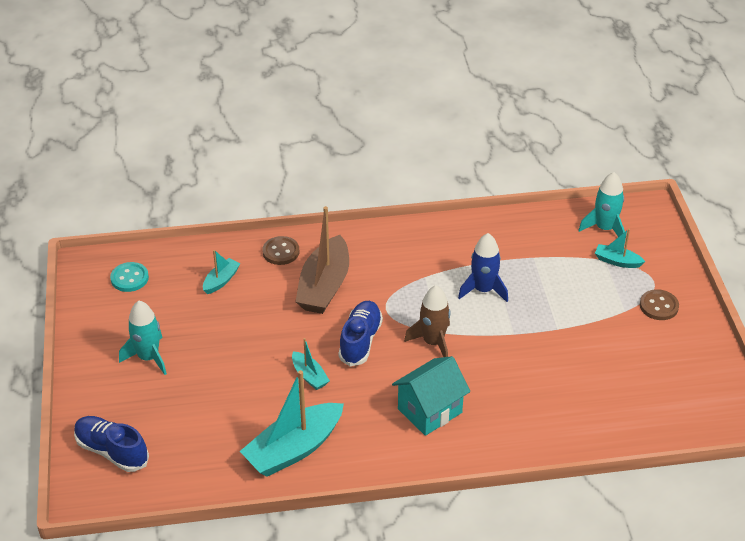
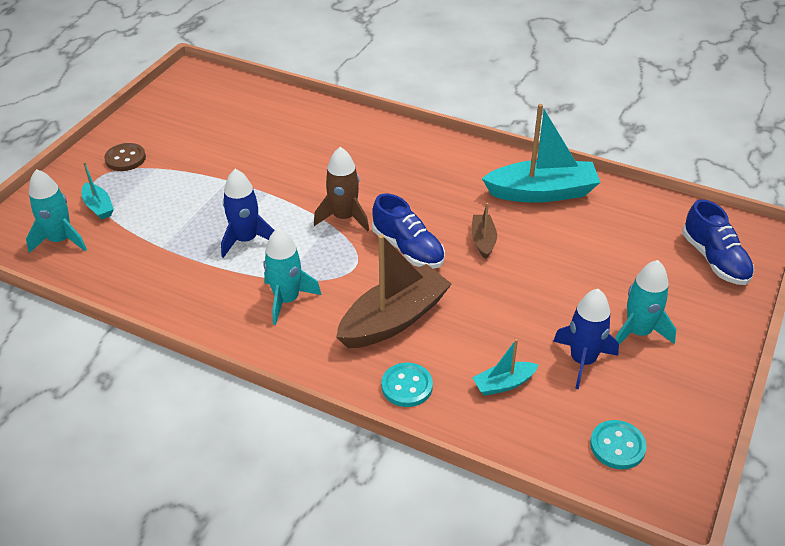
camera: 145 degrees left, 0 degrees up
(178, 319) = (582, 361): none -> blue rocket
(281, 252) = (407, 386): brown button -> turquoise button
(309, 376) = (483, 240): turquoise boat -> brown boat
(360, 341) = (408, 249): blue shoe -> blue shoe turned 90 degrees counterclockwise
(407, 265) = (287, 300): none -> turquoise rocket
(429, 411) = (403, 170): turquoise house -> none

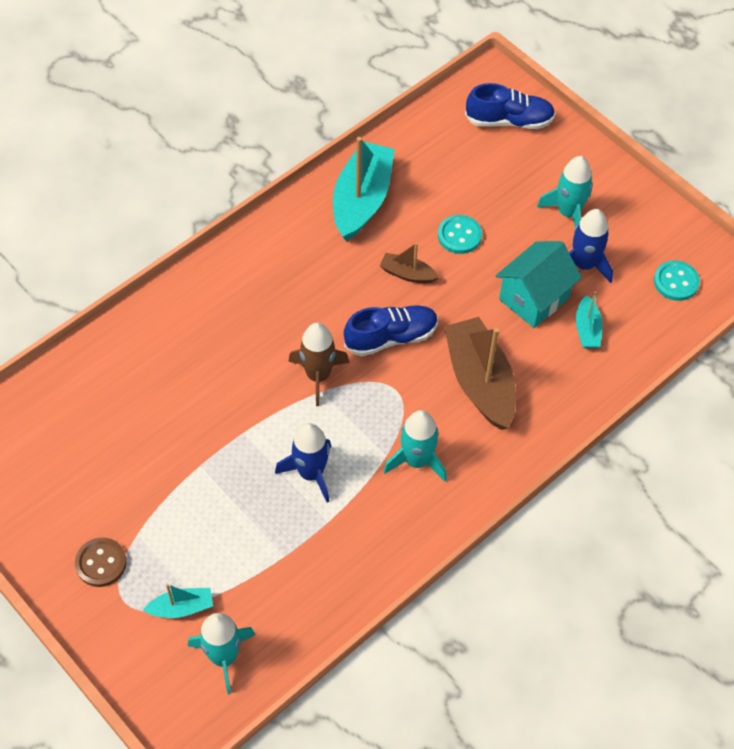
camera: 70 degrees left, 15 degrees up
(407, 386) = (563, 400): turquoise button -> turquoise button (459, 235)
(514, 333) = (534, 298): none -> turquoise house

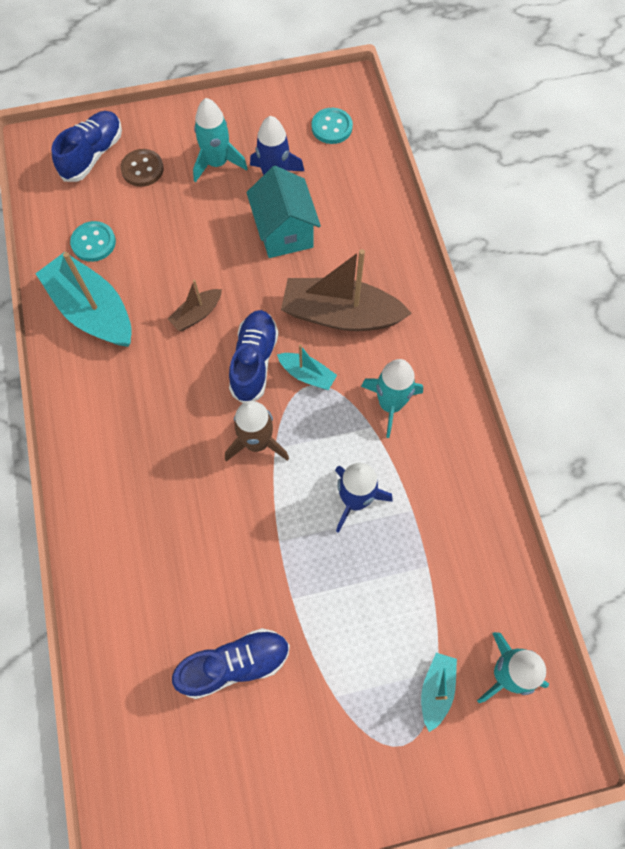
camera: 60 degrees left, 10 degrees up
(101, 563) = (349, 750): brown button -> brown button (142, 169)
(126, 450) = (235, 664): none -> blue shoe
(459, 235) = (184, 253): turquoise button -> turquoise button (93, 242)
(587, 329) = (338, 210): turquoise boat -> turquoise boat (307, 375)

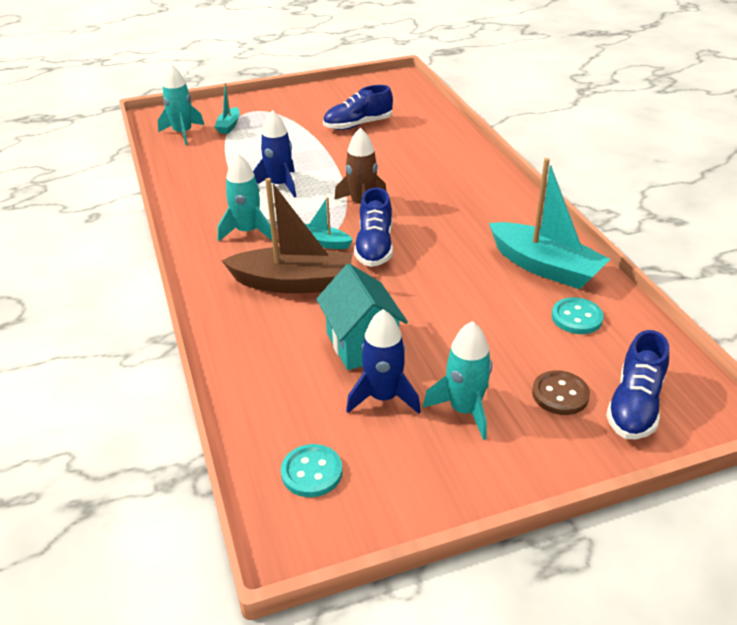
camera: 175 degrees right, 30 degrees down
(197, 314) = (439, 272): brown boat -> none

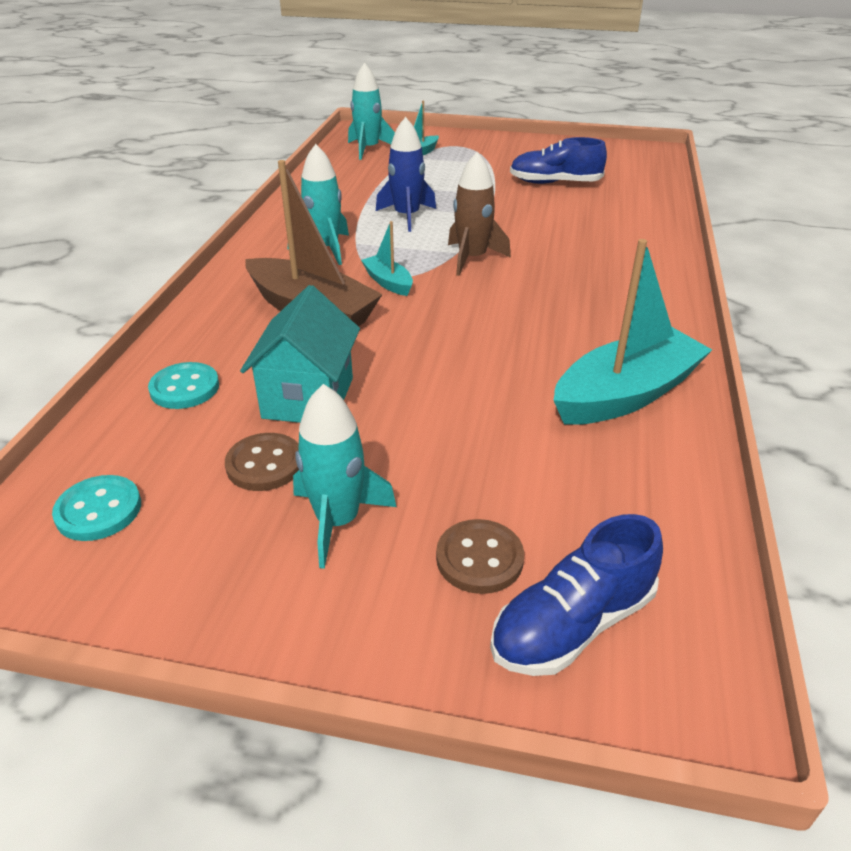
camera: 30 degrees right, 0 degrees up
(374, 247) = (438, 304): blue shoe -> none
(383, 397) = (265, 464): blue rocket -> brown button
(545, 267) = (626, 394): turquoise boat -> turquoise boat turned 105 degrees counterclockwise
(576, 317) = (606, 471): turquoise button -> turquoise button (184, 388)

